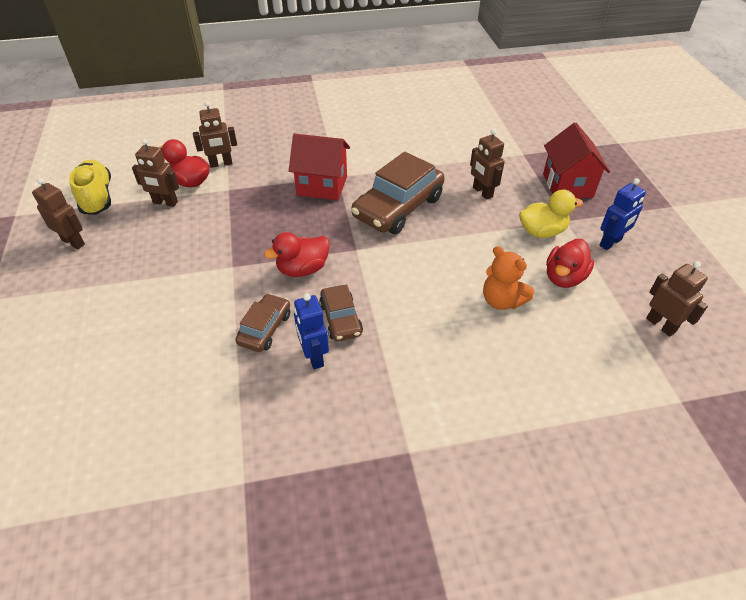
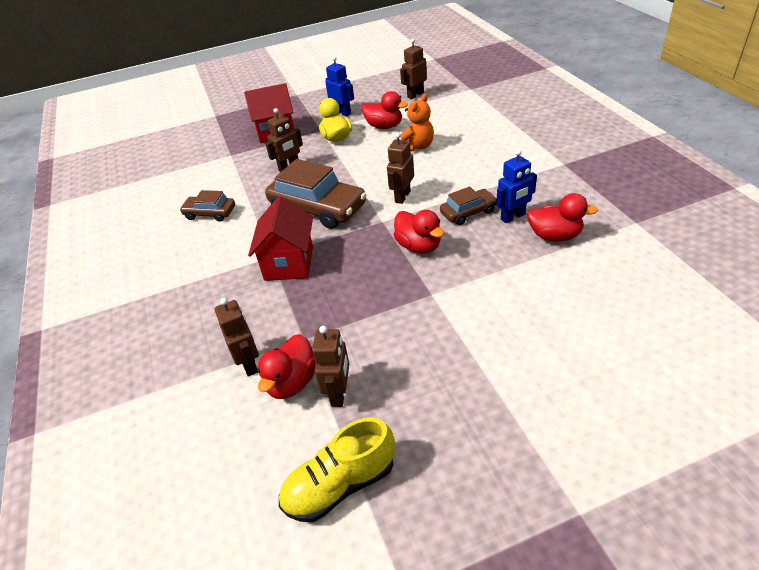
camera: 95 degrees left, 5 degrees down
(73, 242) = (441, 465): brown robot -> brown robot (402, 196)
(262, 385) = (554, 236): none -> red duck
(265, 328) = (499, 250): brown car -> brown car (210, 213)

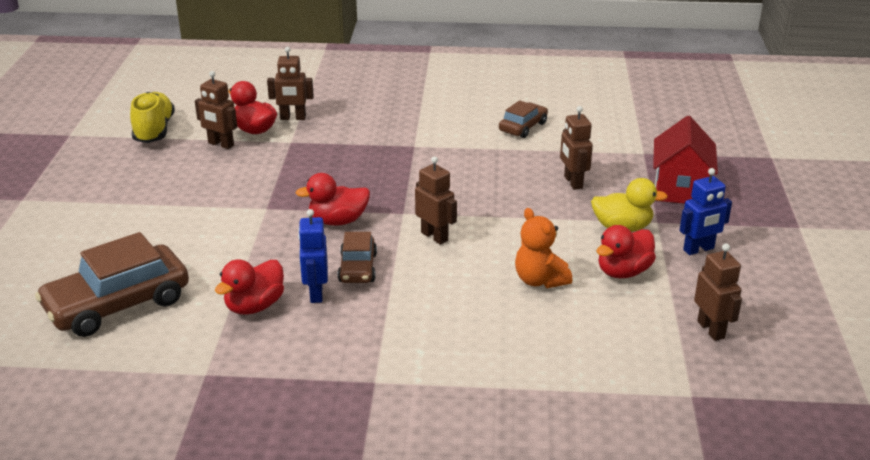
camera: 110 degrees right, 10 degrees down
(289, 263) = (393, 152): red house -> none
(318, 208) = (468, 183): brown car -> brown car (118, 304)

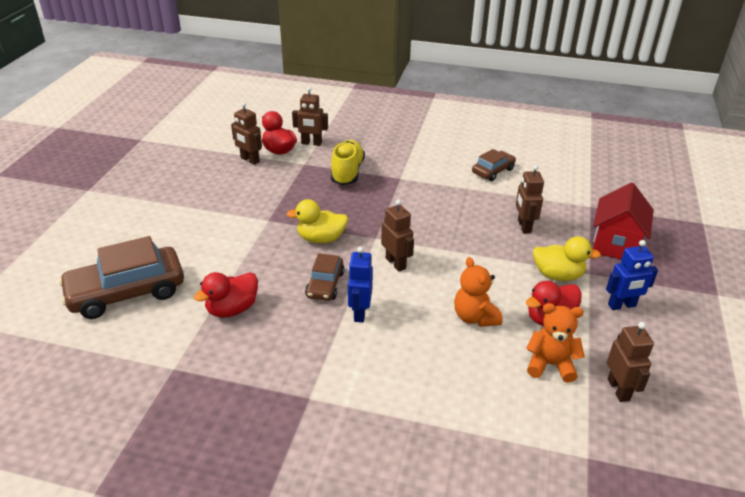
camera: 10 degrees right, 5 degrees up
(154, 130) = (204, 143): yellow shoe -> yellow shoe (347, 172)
(316, 293) = (284, 304): blue robot -> blue robot (359, 312)
(338, 221) = (321, 239): red duck -> yellow duck
(633, 315) = (550, 364): none -> orange teddy bear

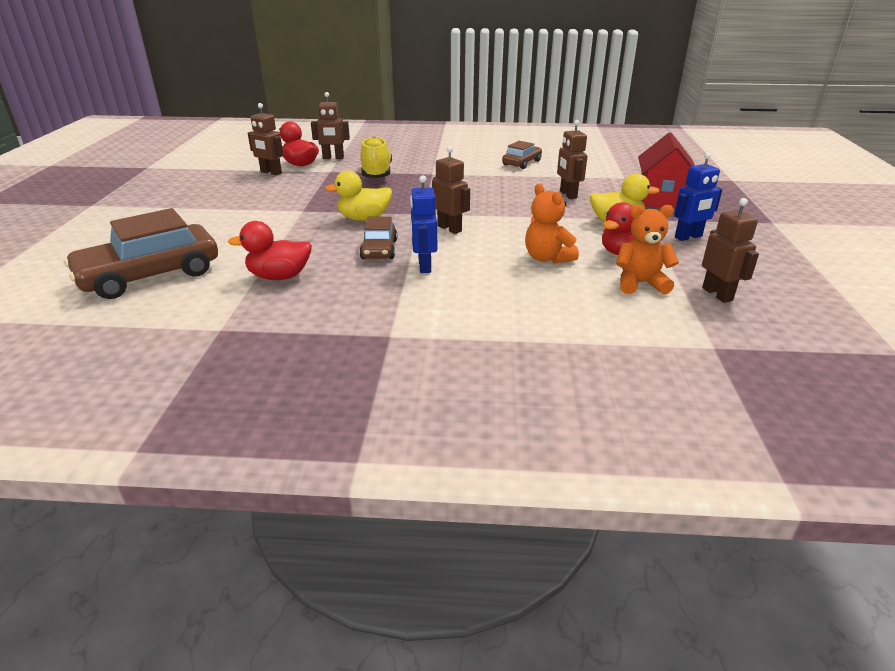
camera: 10 degrees left, 5 degrees down
(232, 309) = (279, 276): red duck -> red duck turned 45 degrees clockwise

